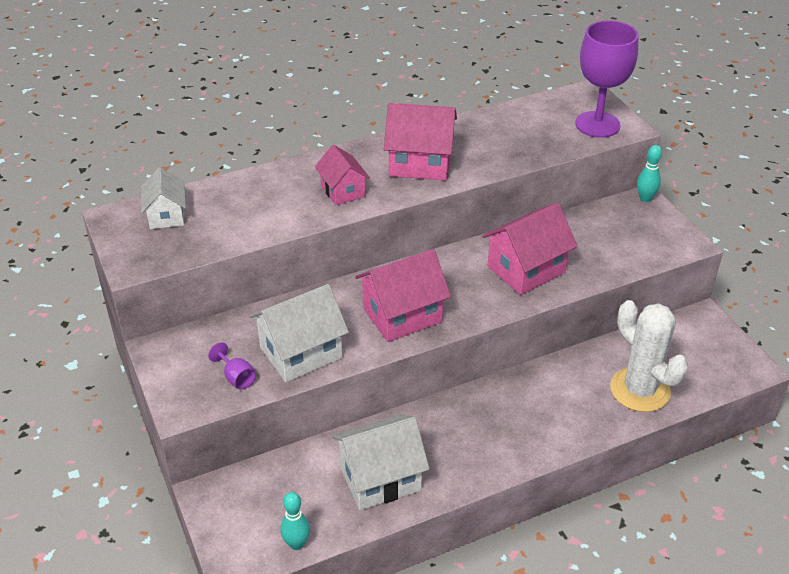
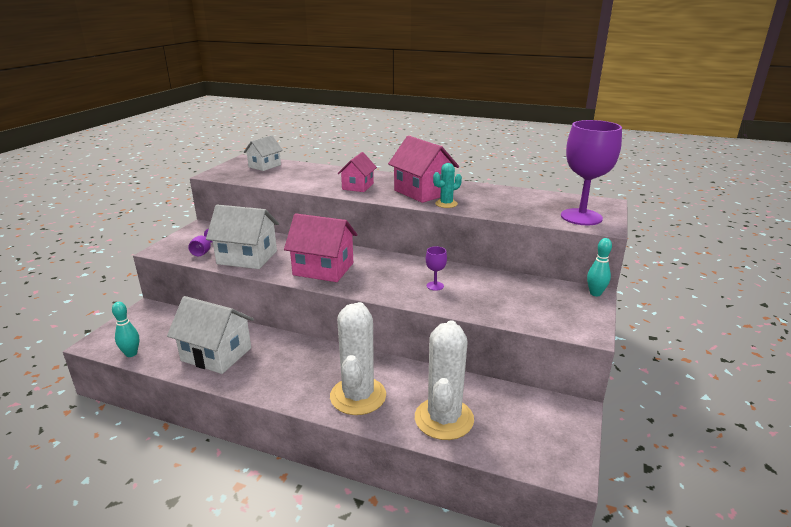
camera: 45 degrees right, 15 degrees down
(469, 169) = (446, 204): none -> turquoise cactus
(526, 269) = (435, 286): pink house -> purple goblet
(558, 420) = (358, 396): none -> white cactus

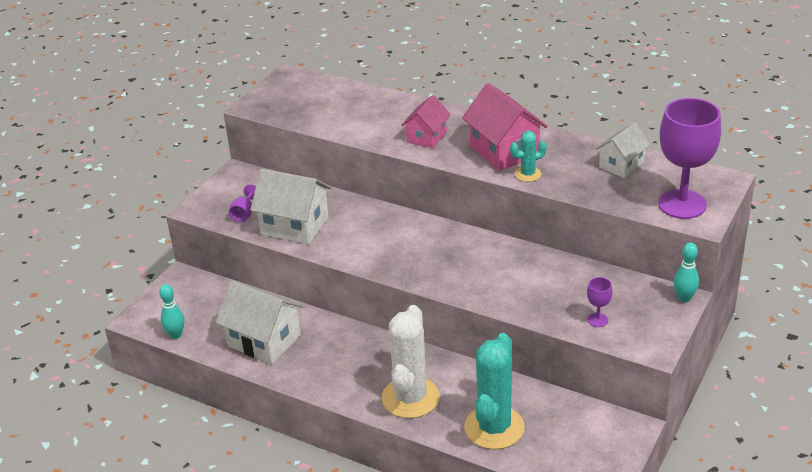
camera: 10 degrees right, 10 degrees up
(264, 166) = (313, 91): white house -> white house (621, 165)
(323, 269) = (381, 247): pink house -> none
(435, 286) = (504, 278): purple goblet -> purple goblet (597, 320)
(444, 419) = (494, 427): white cactus -> turquoise cactus

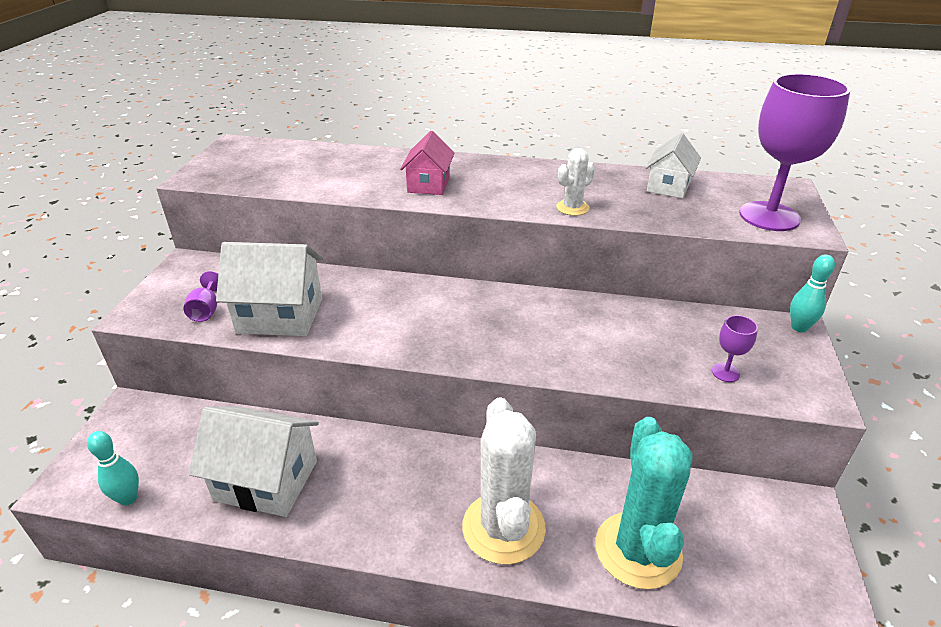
camera: 20 degrees left, 0 degrees up
(504, 151) = (528, 188): pink house -> none
(528, 174) = (572, 208): turquoise cactus -> white cactus

